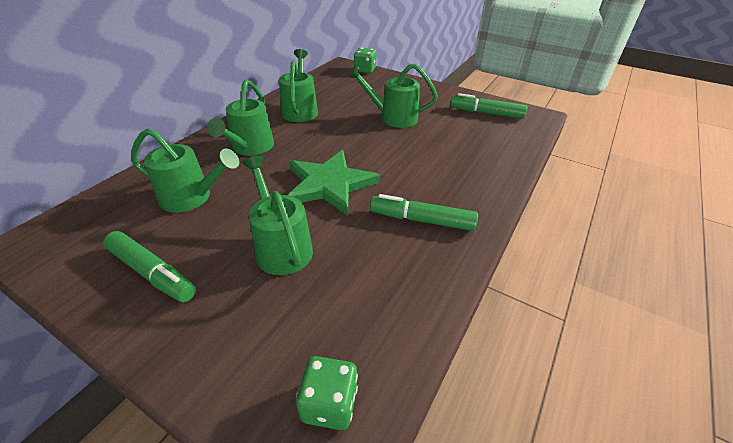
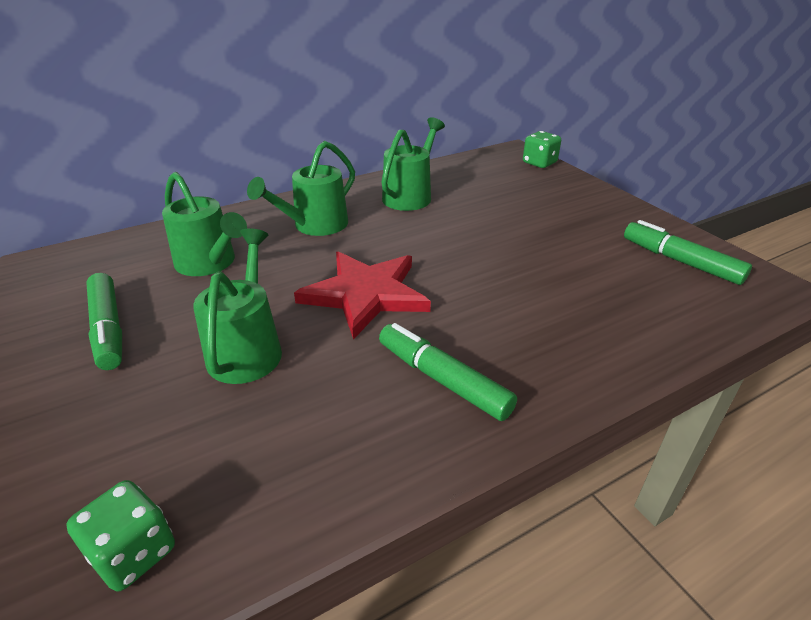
camera: 30 degrees right, 5 degrees down
(329, 184) = (365, 294): green star -> red star
(393, 117) = (524, 233): green watering can -> none

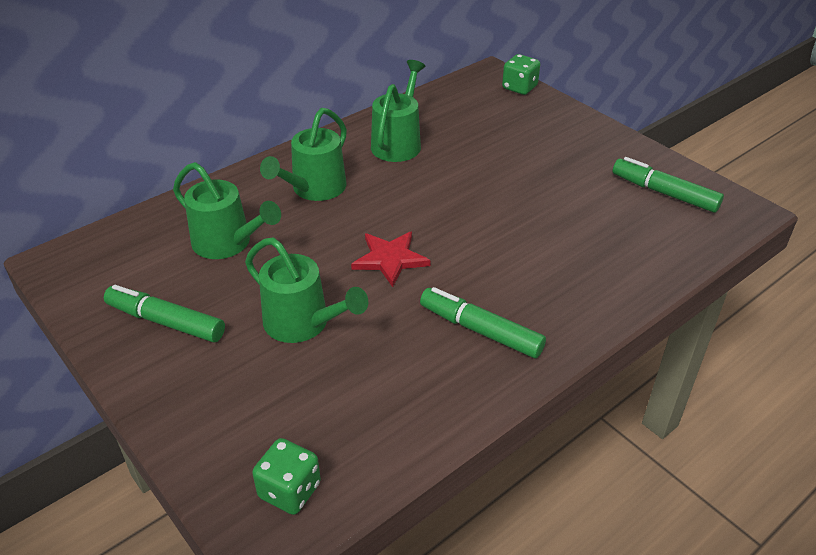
camera: 10 degrees left, 5 degrees up
(108, 329) = (166, 321): green marker -> green marker turned 150 degrees clockwise
(247, 348) = (303, 324): green watering can -> green watering can turned 135 degrees clockwise
(365, 294) = (390, 259): red star -> red star, size x0.64

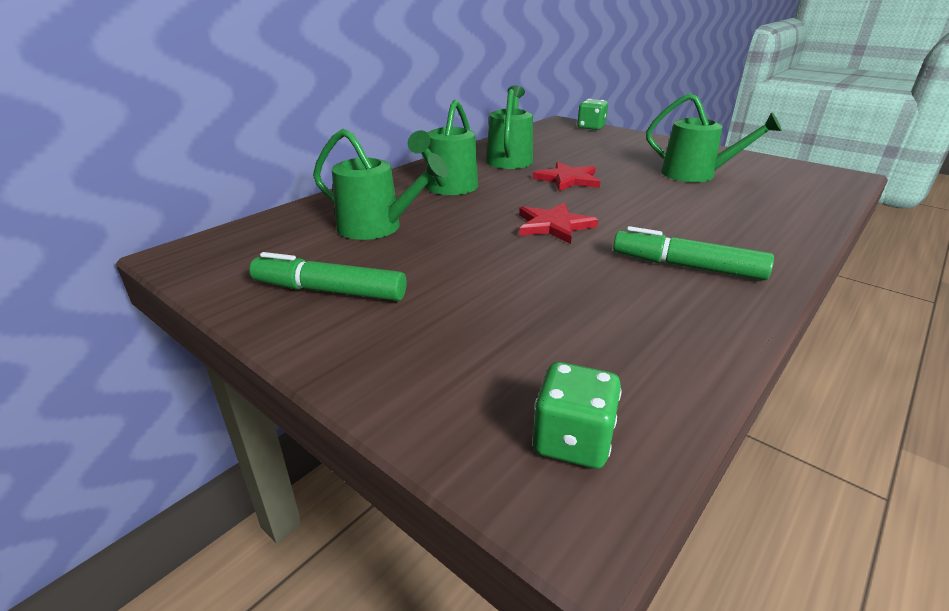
camera: 10 degrees left, 10 degrees down
(303, 324) = (493, 278): green watering can -> green watering can (696, 175)
(441, 187) = (568, 179): none -> red star
(664, 193) = (765, 171): green marker -> none

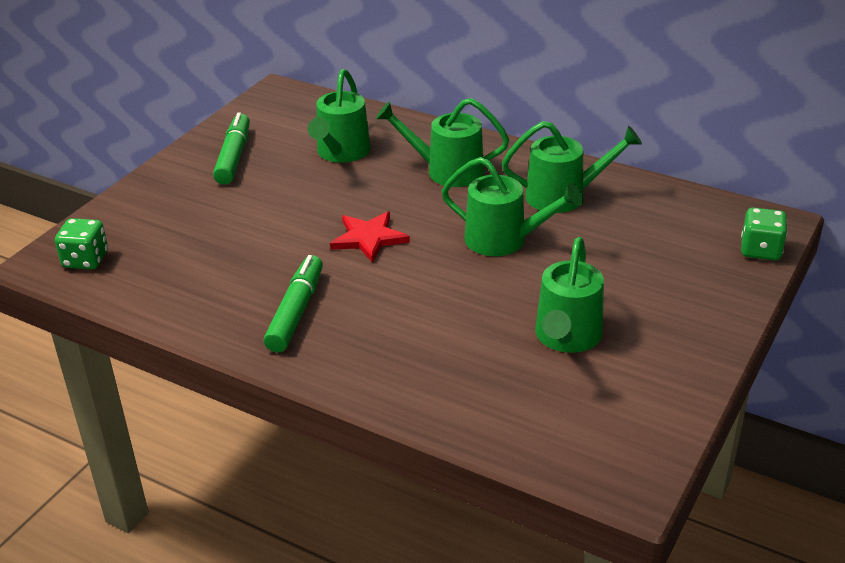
camera: 80 degrees right, 5 degrees up
(568, 179) = (505, 240): red star -> green watering can

